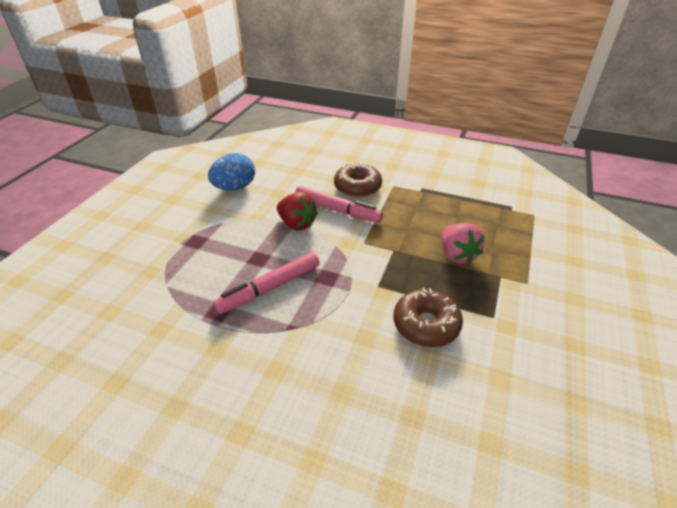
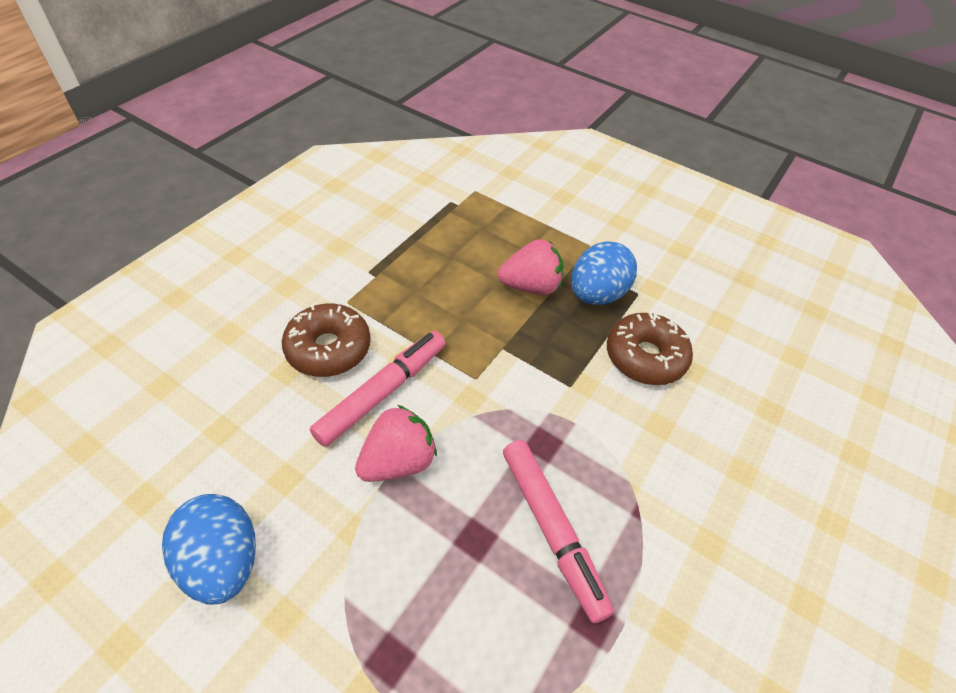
camera: 80 degrees left, 10 degrees up
(297, 224) = (398, 461): red strawberry -> pink strawberry
(474, 291) = (597, 294): none -> blue egg

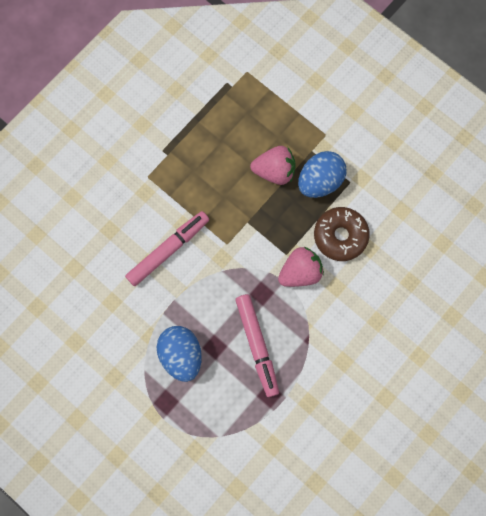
camera: 10 degrees right, 25 degrees up
(223, 561) = (82, 346): blue egg -> blue egg (181, 355)
(328, 348) = (135, 214): brown donut -> none
(398, 461) = (175, 297): pink strawberry -> pink strawberry (300, 272)

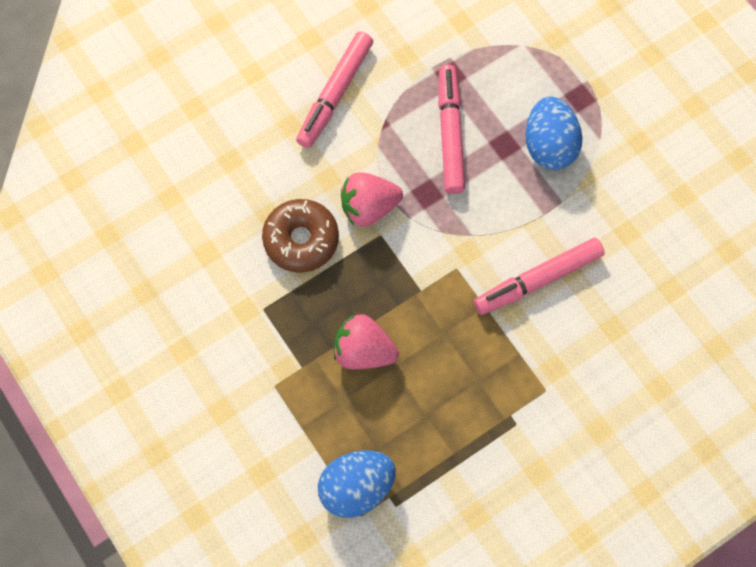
camera: 165 degrees left, 5 degrees down
(320, 181) = (304, 320): blue egg -> blue egg (356, 487)
(352, 355) = (335, 94): none -> pink marker

